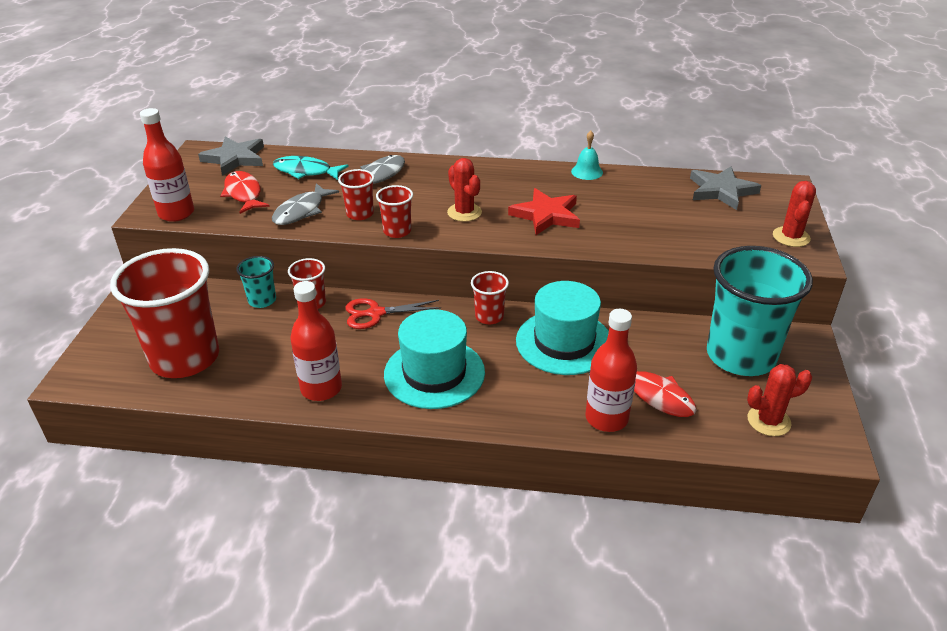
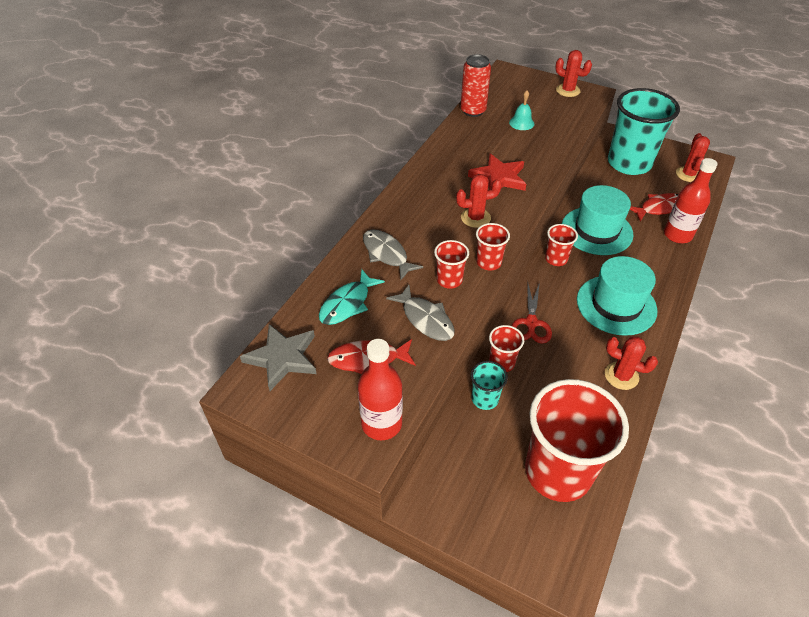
camera: 70 degrees left, 10 degrees up
(321, 388) = (621, 376): red bottle -> red cactus
(587, 172) = (444, 141): turquoise bell -> turquoise bell (521, 123)
(666, 178) = (473, 111): none -> red can
(721, 191) = (501, 95): grey star -> none

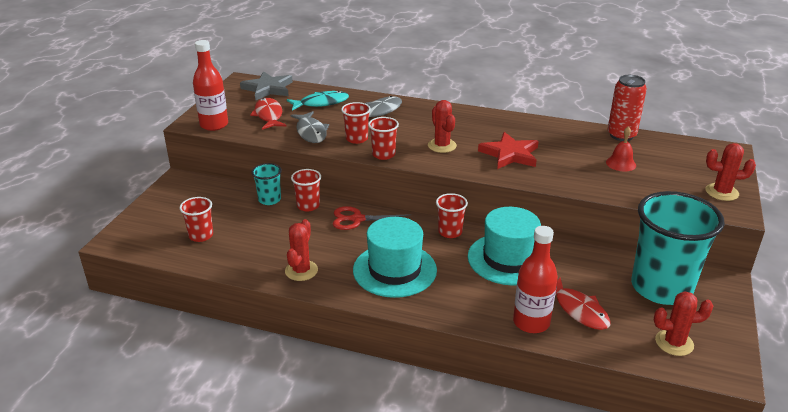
camera: 80 degrees right, 15 degrees down
(347, 304) = (321, 103): turquoise fish -> turquoise fish turned 135 degrees clockwise
(425, 319) = (311, 132): grey fish -> grey fish turned 60 degrees counterclockwise
(521, 123) = (621, 163): turquoise bell -> red bell
(558, 472) = (201, 235): red cup -> red cup, size x0.44
(568, 90) = (721, 192): red cactus -> red cactus turned 75 degrees clockwise

